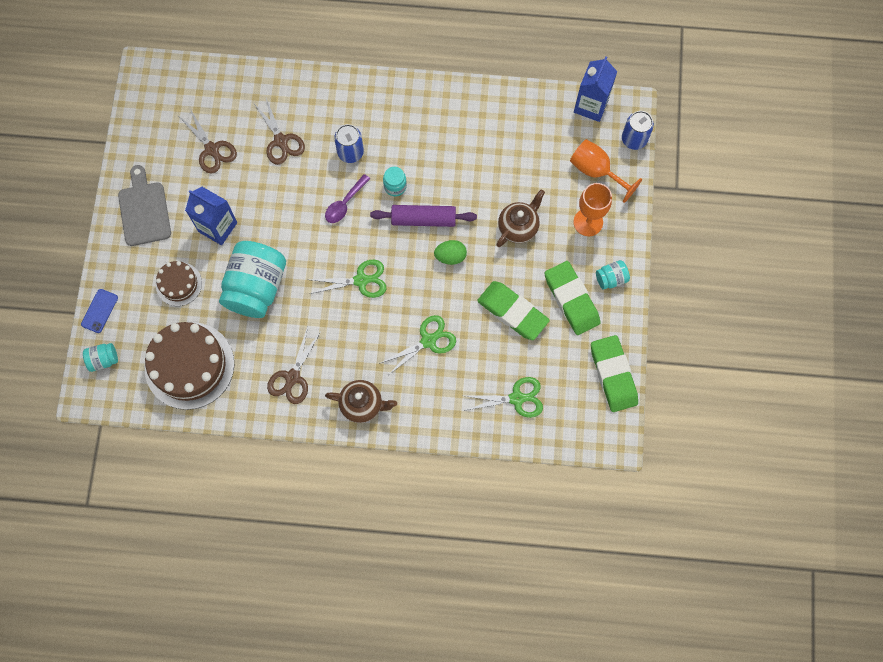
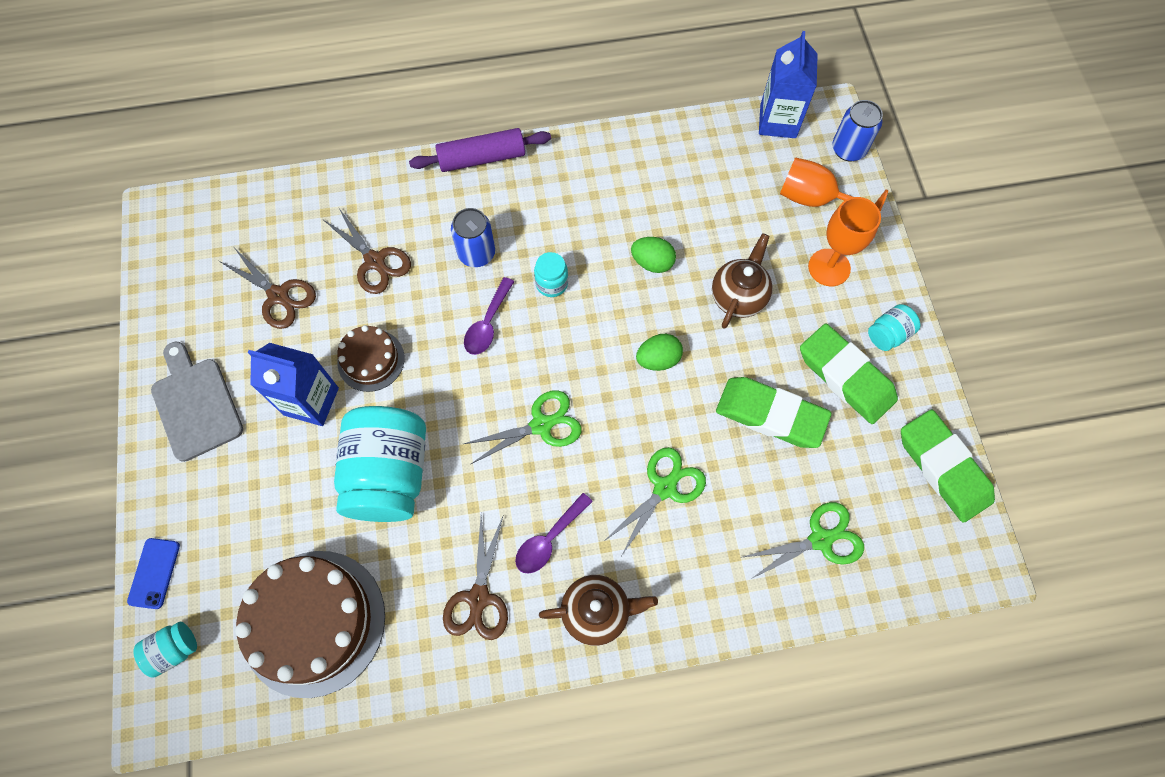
camera: 15 degrees left, 5 degrees down
(179, 284) = (270, 499): brown cake -> brown cake (371, 360)
(345, 353) = (549, 539): none -> purple spoon
(423, 219) = (604, 318): purple rolling pin -> purple rolling pin (482, 158)
(467, 188) = (652, 262): none -> green egg

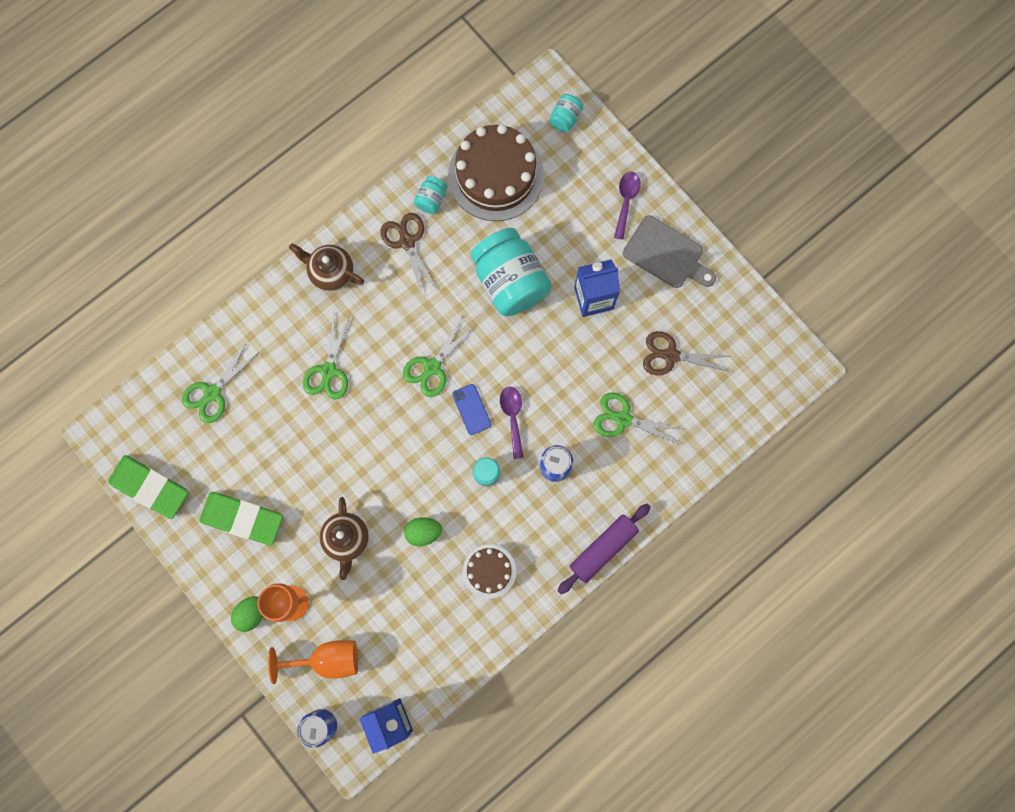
camera: 150 degrees right, 10 degrees up
(154, 573) = (610, 148): blue phone -> blue phone (471, 409)
(371, 360) = (574, 347): brown cake -> brown cake (489, 571)
(375, 261) = (623, 419): brown scissors -> green scissors
(549, 539) = (384, 298): purple spoon -> purple spoon (626, 201)
(596, 612) = (331, 273): brown teapot -> brown teapot turned 60 degrees clockwise
(658, 359) = (379, 458): green egg -> green egg (251, 613)
(770, 415) = (282, 460): green eraser -> none
(888, 334) = (225, 570): turquoise jar -> turquoise jar (431, 200)

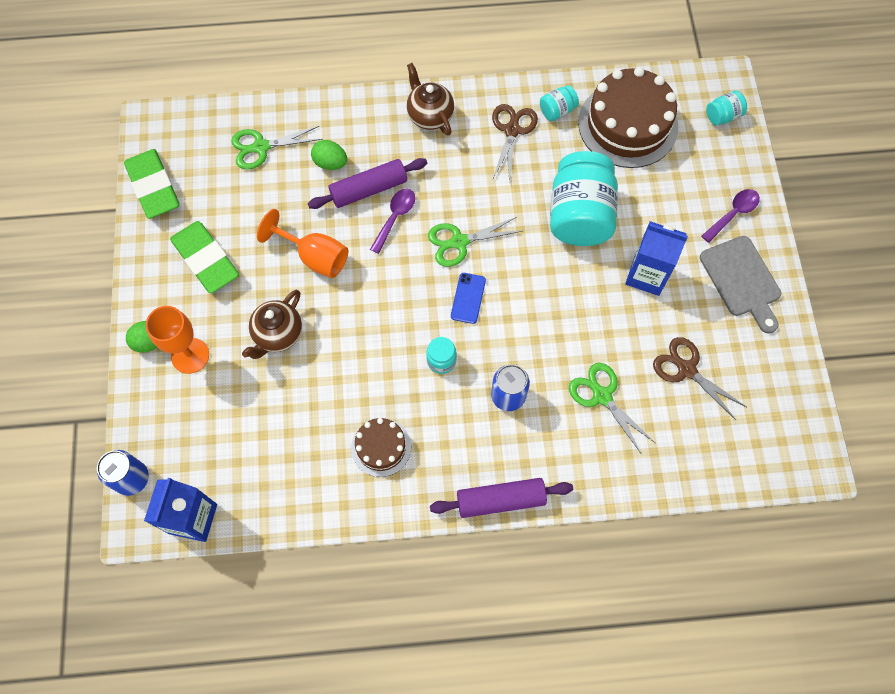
camera: 35 degrees right, 10 degrees down
(327, 659) = (182, 425): orange goblet -> orange goblet (314, 257)
(329, 371) = (369, 189): green scissors -> purple rolling pin
(423, 532) = (348, 373): green egg -> green egg (330, 163)
(512, 417) = (500, 328): purple spoon -> purple spoon (395, 217)

